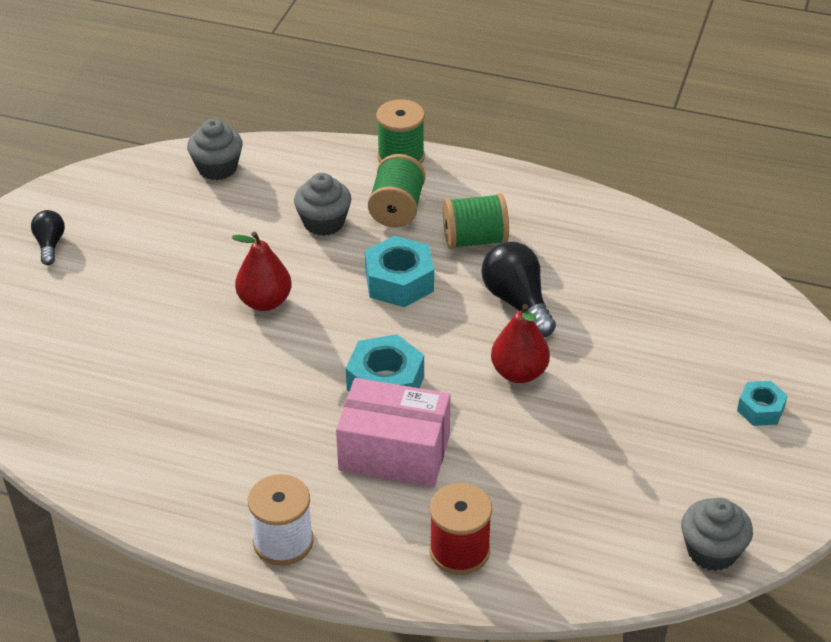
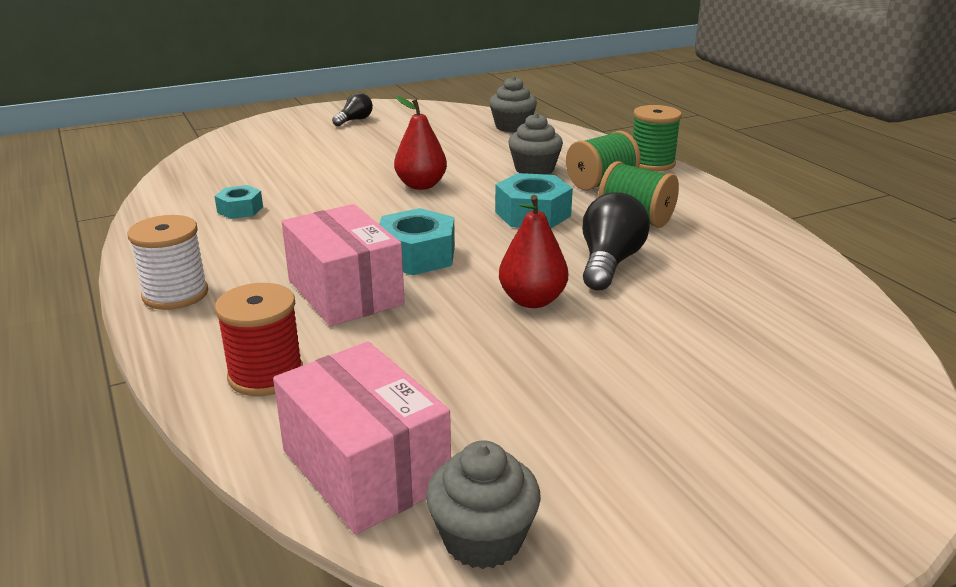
camera: 45 degrees right, 15 degrees down
(608, 560) = (365, 468): none -> pink box
(760, 409) = (750, 456): turquoise nut -> turquoise nut (240, 209)

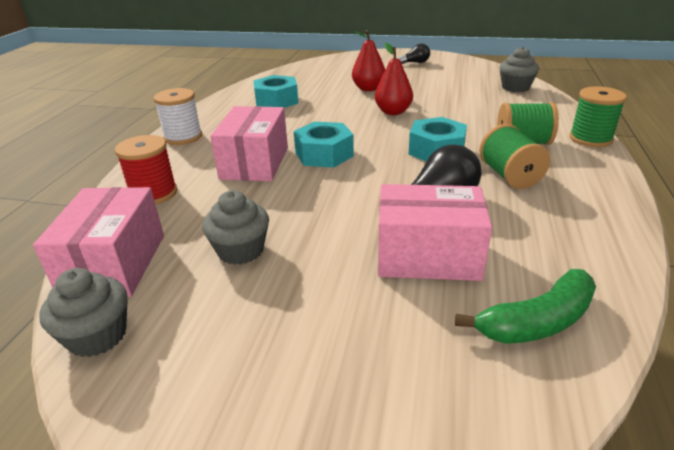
camera: 40 degrees right, 5 degrees up
(240, 209) = (276, 101): turquoise nut -> turquoise nut, size x1.68
(532, 300) = (346, 207): red pear -> red pear (368, 89)
(534, 169) = (485, 120): grey cupcake -> grey cupcake (240, 250)
(675, 314) = (428, 256): none -> pink box
(822, 329) = (537, 322): none -> green banana

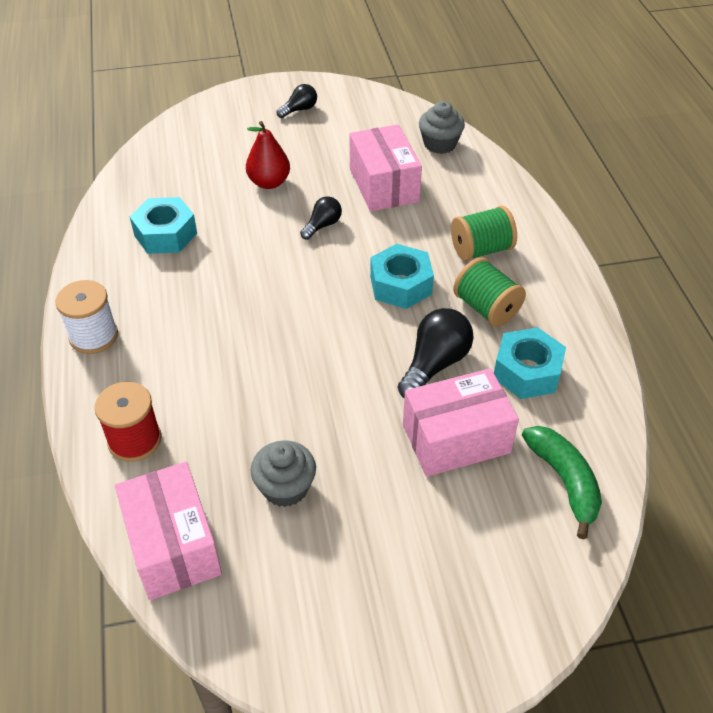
camera: 25 degrees left, 15 degrees up
(97, 336) = (225, 623): grey cupcake -> none
(255, 163) = (215, 359): pink box -> pink box (384, 185)
(324, 154) = (285, 323): turquoise nut -> turquoise nut (527, 371)
(393, 112) = (322, 225): red pear -> black light bulb
(537, 322) = (564, 481): green banana -> green banana turned 60 degrees counterclockwise
(590, 139) = (543, 227): green spool -> none

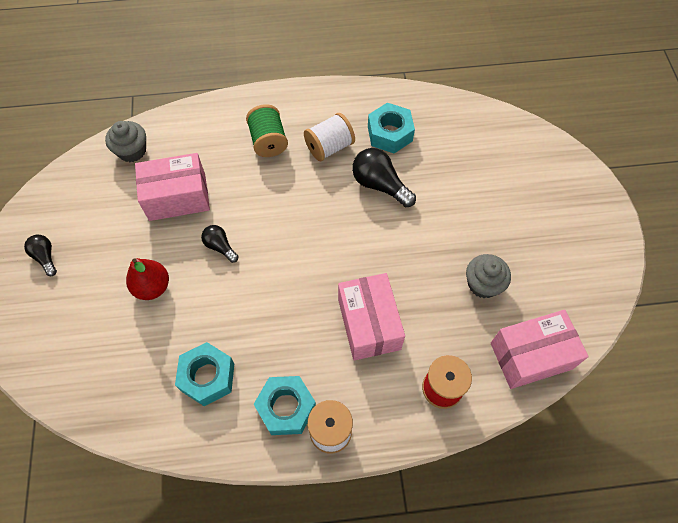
camera: 85 degrees left, 15 degrees up
(400, 285) = (299, 197): turquoise nut -> turquoise nut (286, 408)
(456, 439) = (444, 181): pink box -> pink box (369, 324)
(486, 308) = (329, 147): green spool -> white spool
(564, 481) = (476, 130): green banana -> none

